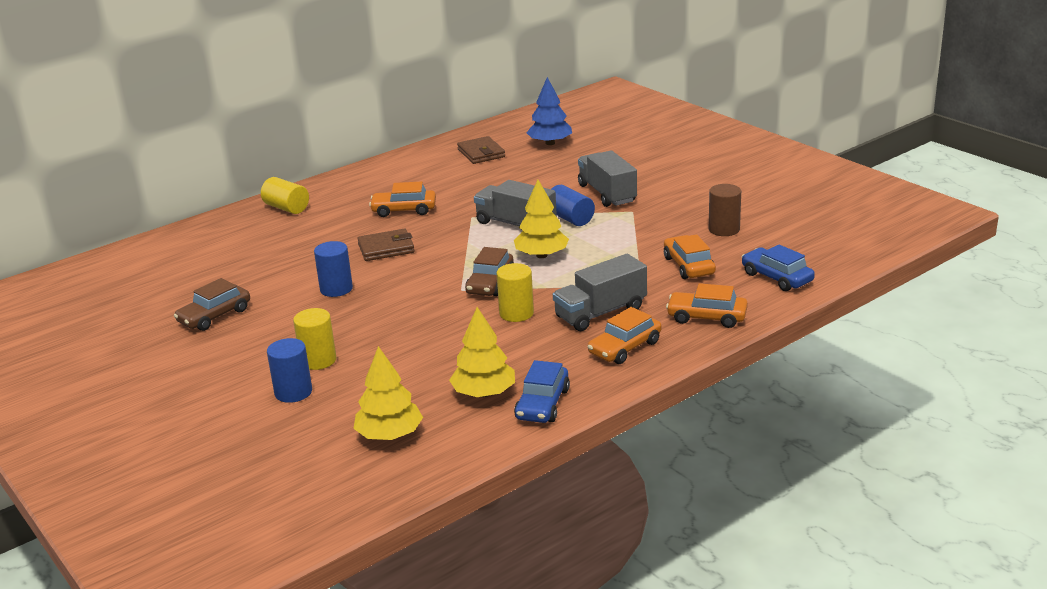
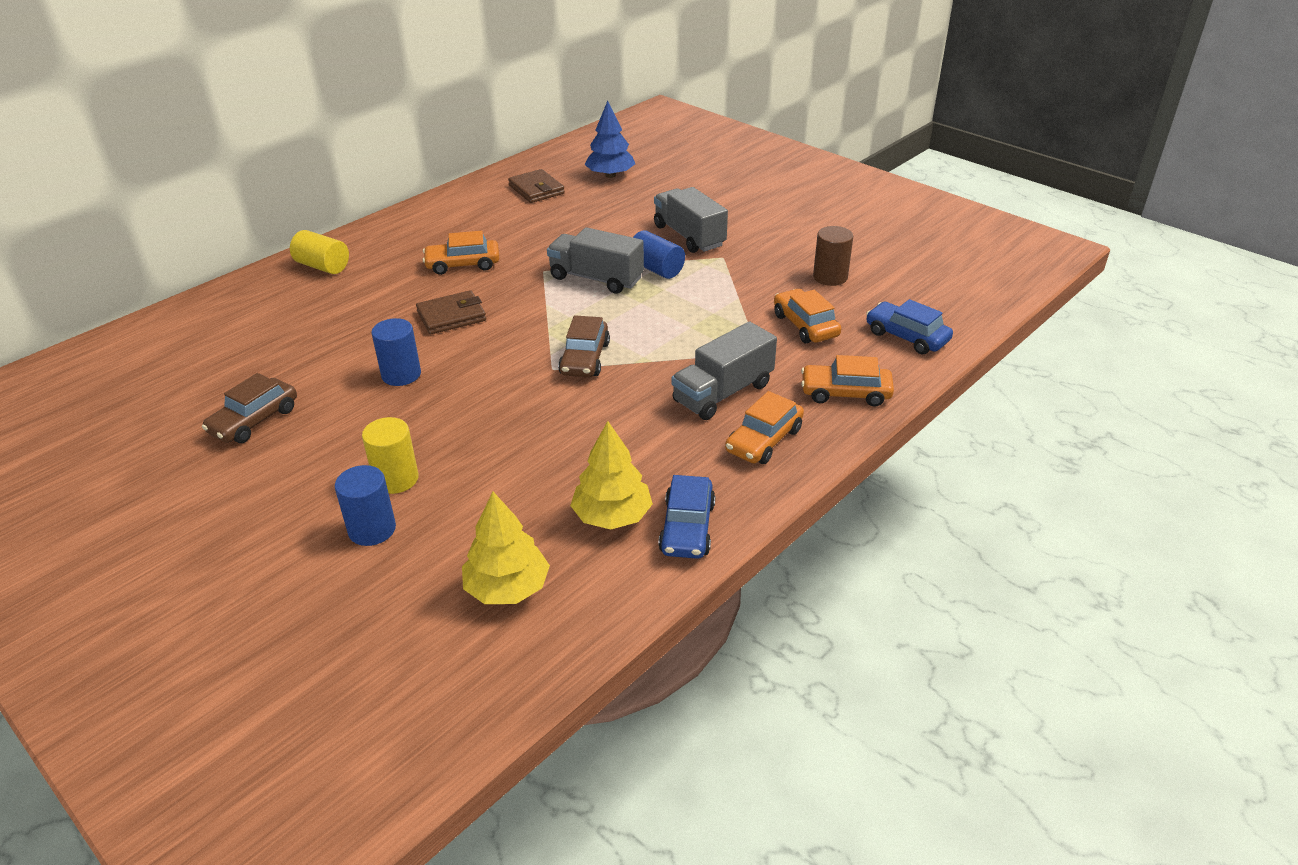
camera: 10 degrees left, 10 degrees up
(516, 313) = (625, 398): yellow cylinder -> none
(541, 255) = (635, 318): yellow tree -> none

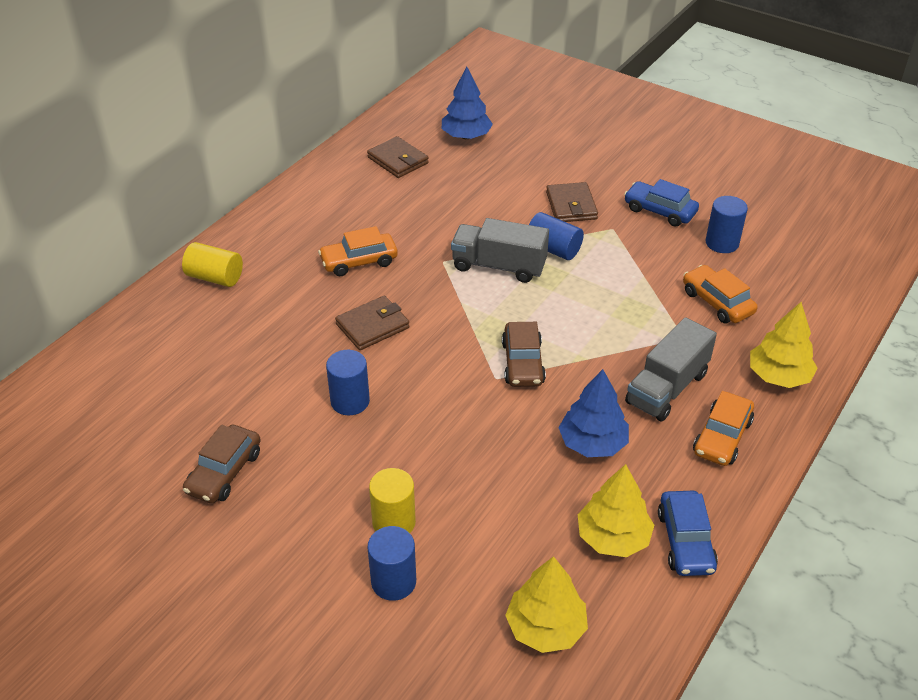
camera: 10 degrees left, 5 degrees up
(626, 432) = (592, 443): none -> blue tree
(689, 236) = (571, 206): grey truck -> brown wallet
(830, 277) = (722, 243): brown cylinder -> blue cylinder
(845, 393) = (778, 376): orange car -> yellow tree
(906, 336) = (813, 306): blue car -> blue car (659, 211)

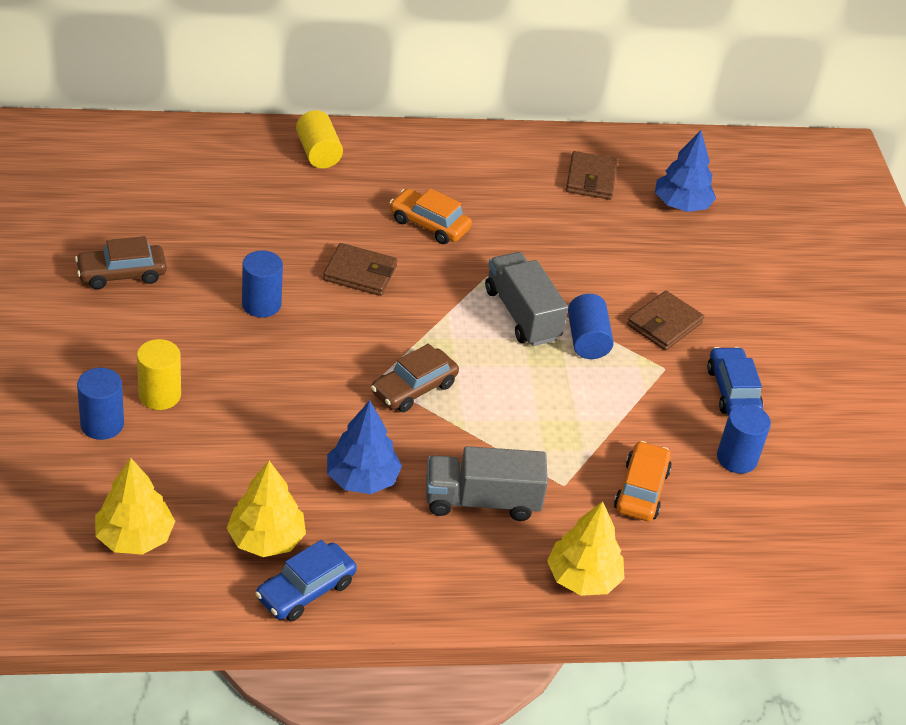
camera: 45 degrees right, 0 degrees up
(722, 437) = (457, 566): orange car -> none

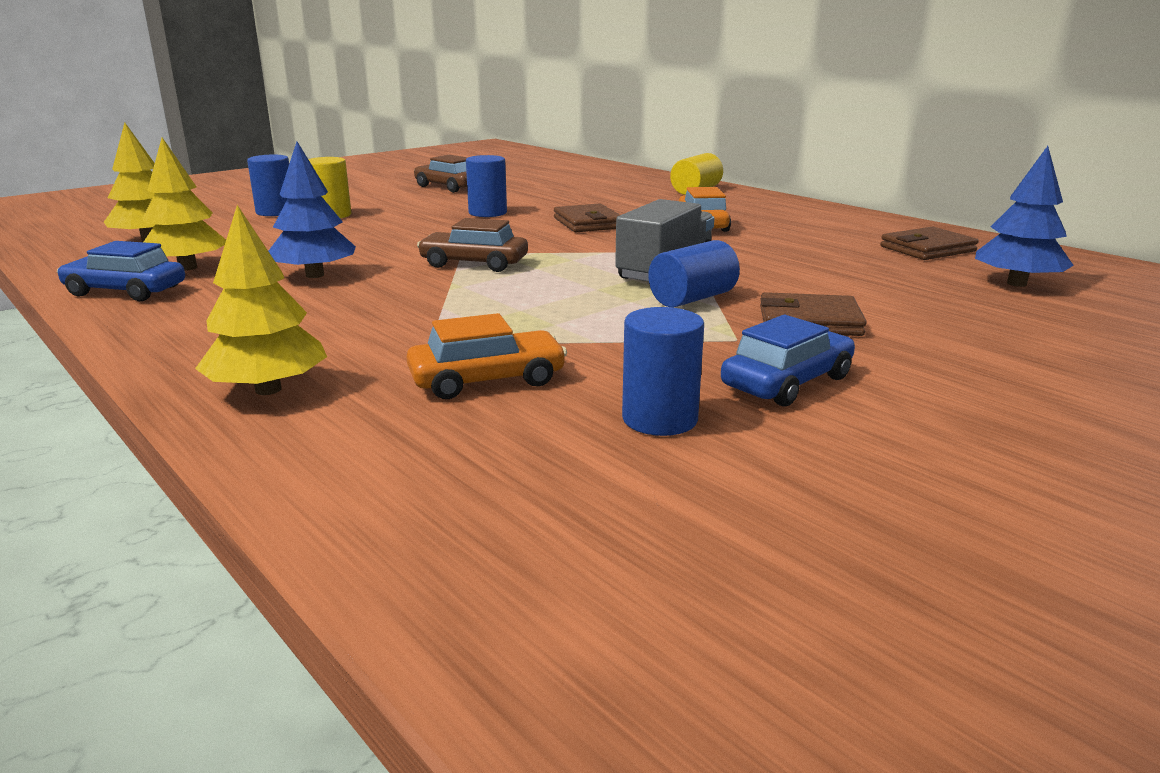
camera: 60 degrees right, 20 degrees down
(482, 501) = (346, 317): grey truck -> none

